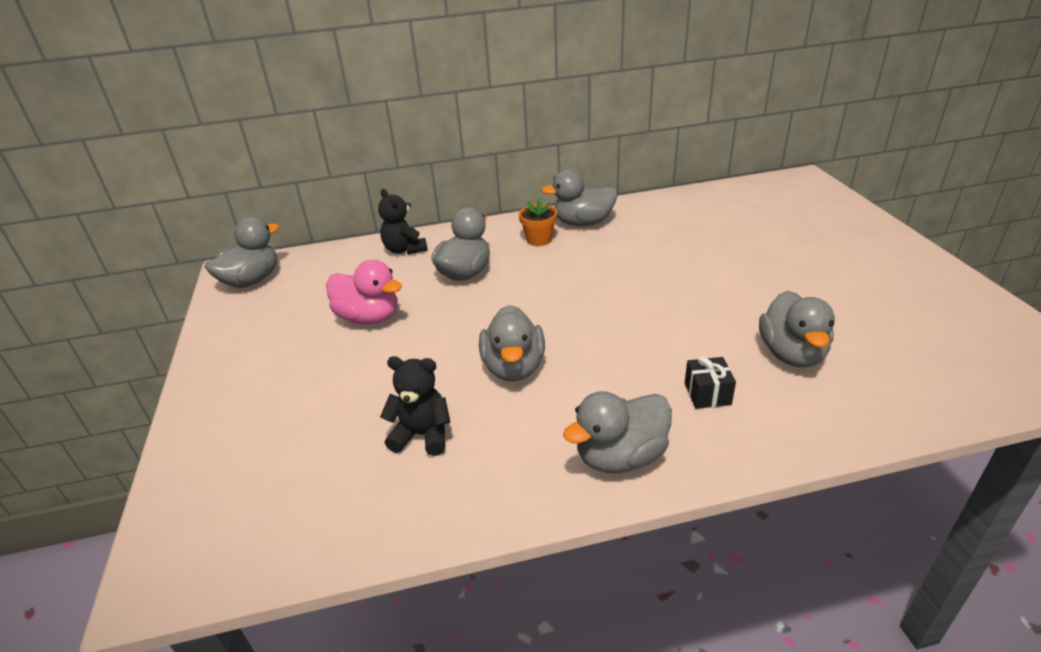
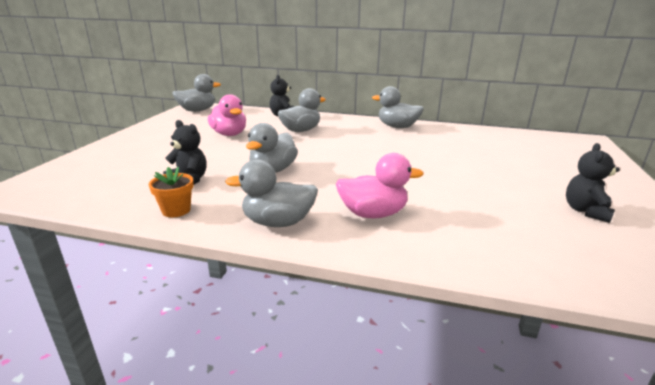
camera: 25 degrees right, 10 degrees down
(539, 239) = (361, 127): orange flower pot -> orange flower pot (176, 210)
(707, 394) = (373, 214): black gift -> pink duck
(791, 354) = (461, 214): grey duck -> none
(892, 300) = (586, 211): none -> black teddy bear

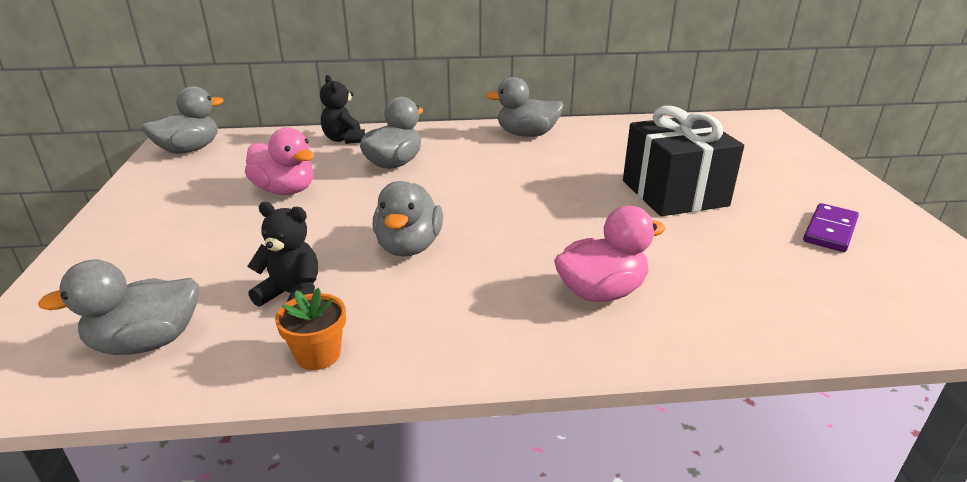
camera: 20 degrees left, 5 degrees up
(278, 222) = (487, 338): grey duck -> grey duck (147, 342)
(475, 171) = (674, 193): none -> black gift
(586, 211) = (829, 230): black teddy bear -> purple domino

